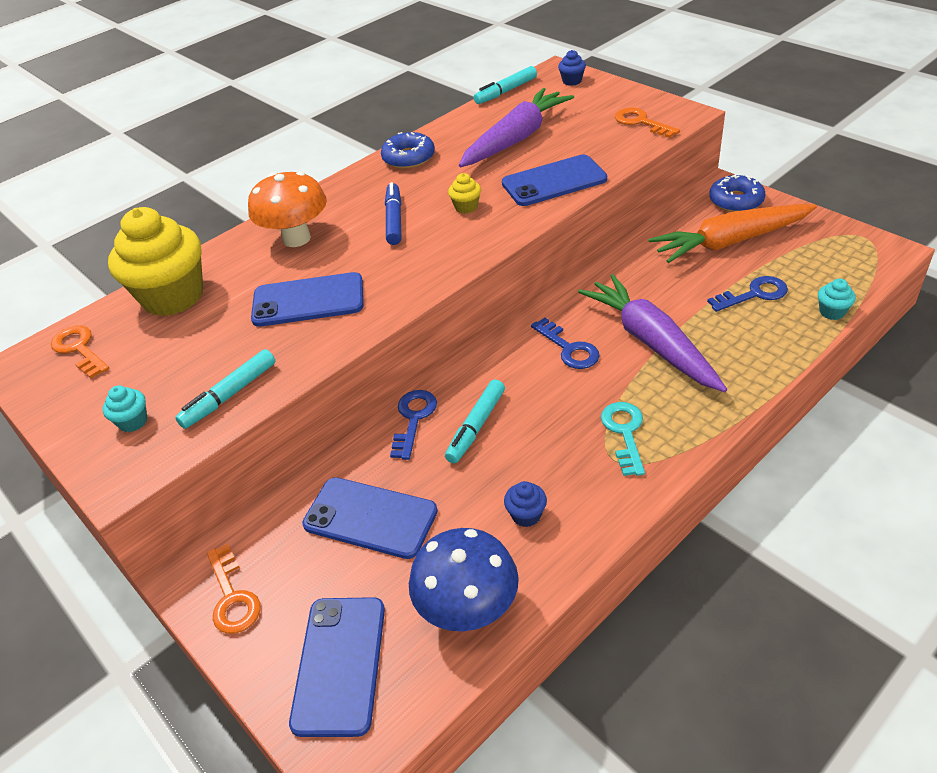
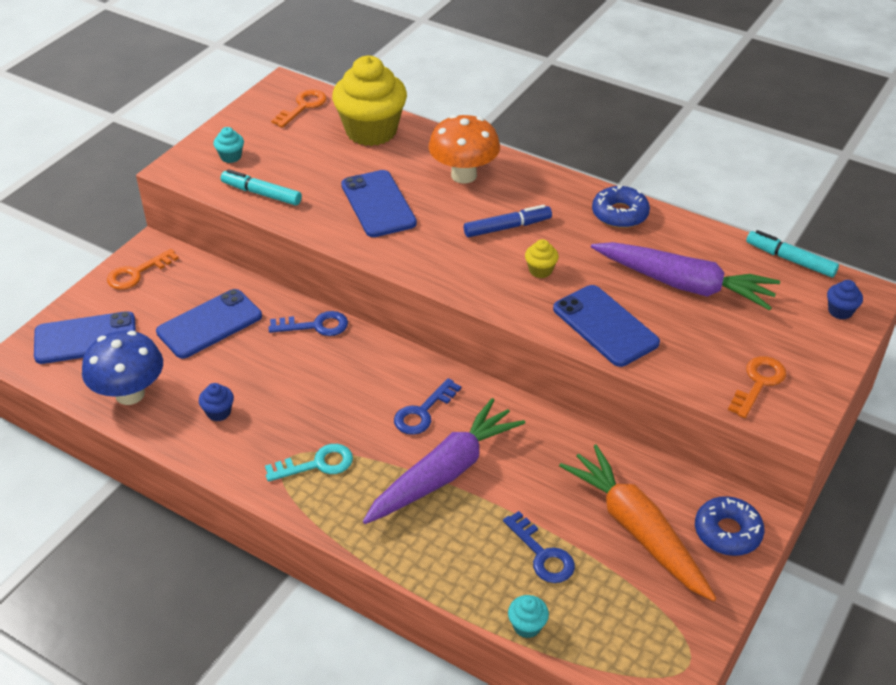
camera: 70 degrees right, 0 degrees up
(370, 517) = (209, 324): blue phone -> blue phone turned 45 degrees clockwise
(476, 426) = (312, 365): turquoise marker -> none

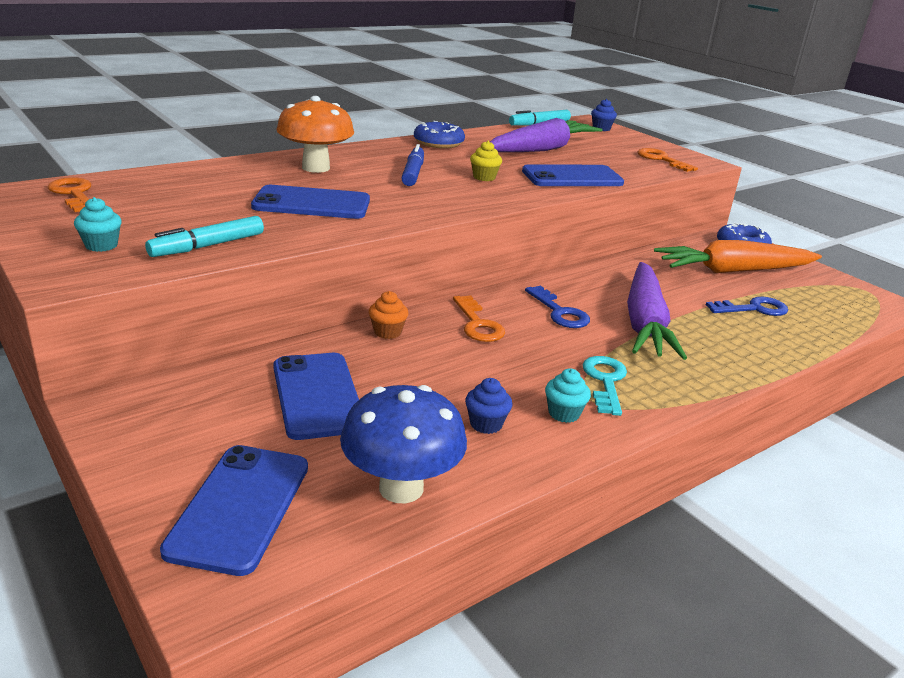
camera: 70 degrees left, 15 degrees down
(137, 273) = (144, 429): orange key -> orange key (478, 324)
(316, 326) = (387, 332): blue key -> orange cupcake
(371, 131) = (182, 180): yellow cupcake -> none
(444, 473) = (644, 322): purple carrot -> purple carrot turned 150 degrees counterclockwise
(527, 626) = (832, 334): turquoise cupcake -> turquoise cupcake (564, 413)

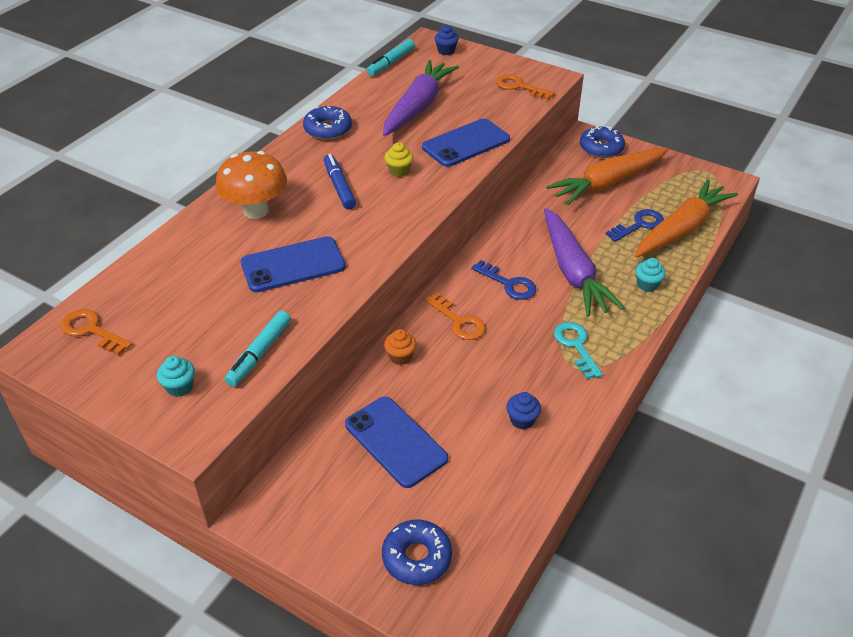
camera: 20 degrees left, 15 degrees up
(240, 507) = (417, 557): blue phone -> blue donut
(401, 488) = (503, 498): blue mushroom -> none
(564, 413) = (565, 389): turquoise cupcake -> turquoise cupcake (647, 285)
(808, 325) = (681, 229): none -> orange carrot

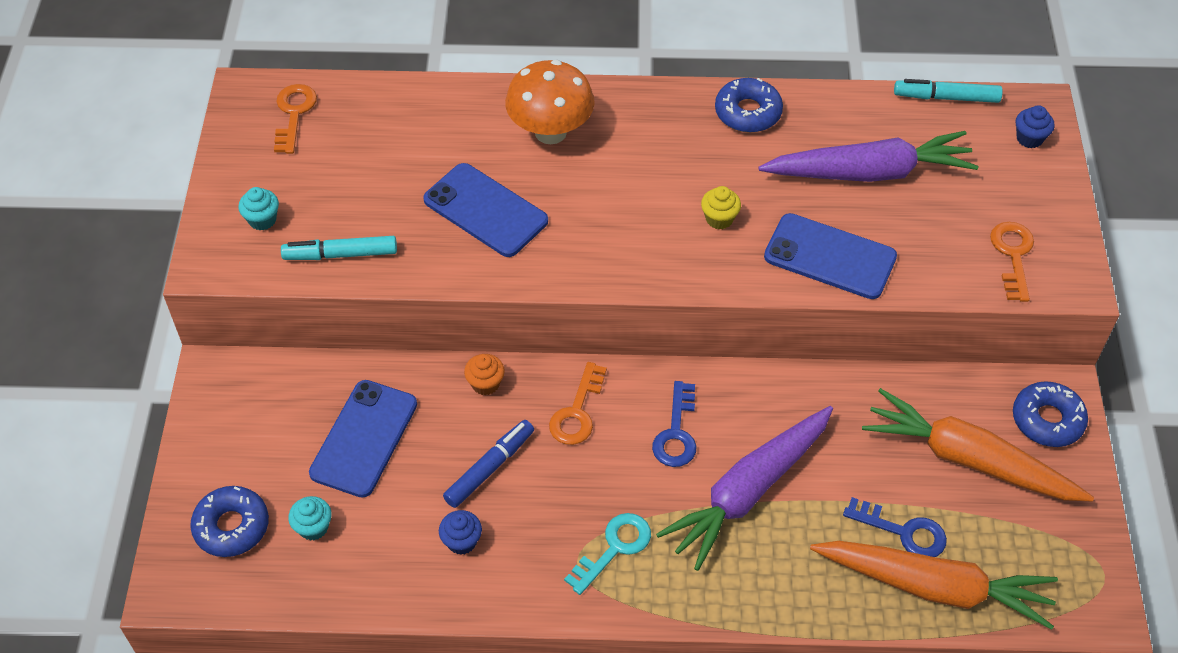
camera: 60 degrees right, 10 degrees up
(339, 186) = (646, 180): blue marker -> blue marker (490, 468)
(647, 285) = (783, 585): turquoise cupcake -> turquoise cupcake (313, 527)

